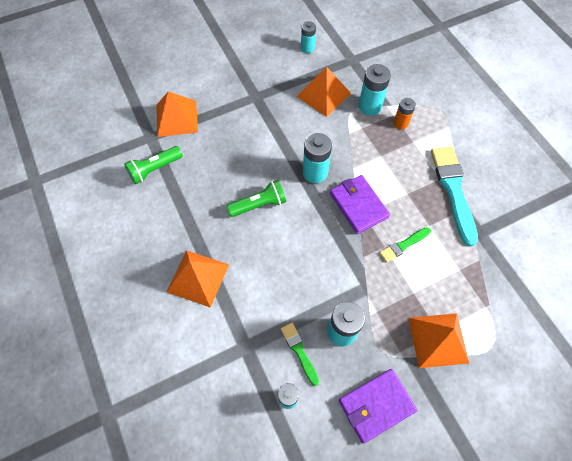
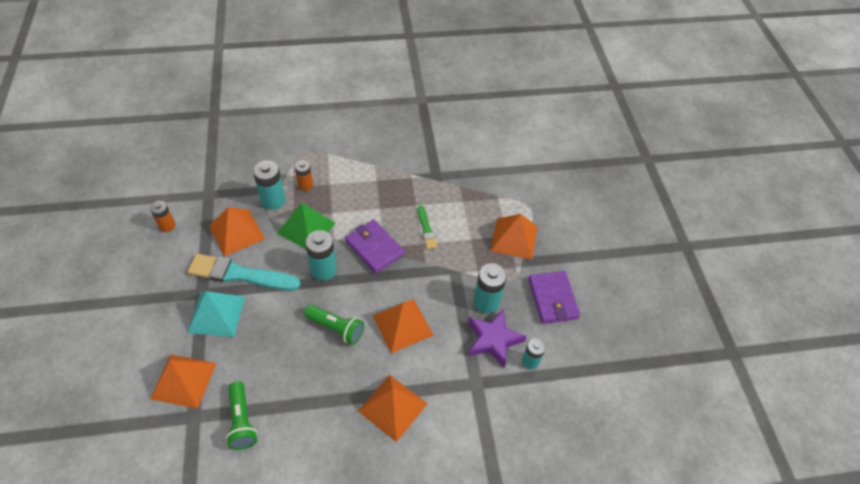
camera: 75 degrees left, 10 degrees down
(240, 114) = (216, 314): none -> turquoise pyramid
(259, 204) = (336, 328): green flashlight -> green flashlight turned 120 degrees clockwise
(283, 259) = (403, 325): none -> orange pyramid
(299, 351) = (493, 340): green brush -> purple star
(307, 48) = (167, 226): turquoise battery -> orange battery
(353, 142) = (306, 228): none -> green pyramid
(358, 205) = (374, 248): purple wallet -> purple wallet turned 60 degrees clockwise
(453, 190) = (391, 176): turquoise brush -> turquoise brush (240, 274)

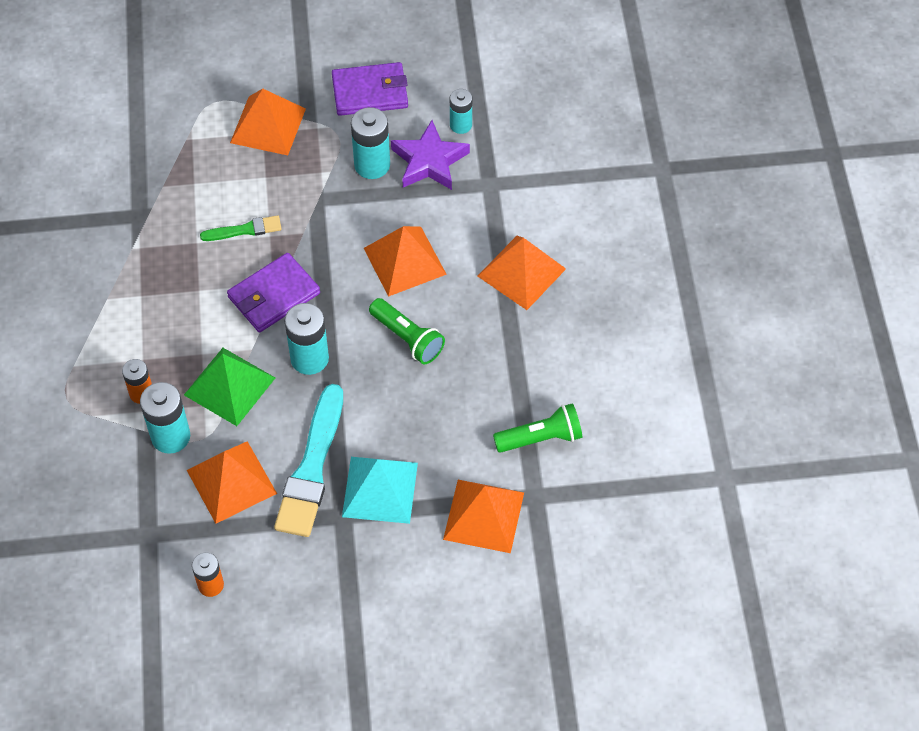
camera: 85 degrees left, 5 degrees up
(336, 328) = (407, 338): green flashlight -> green flashlight turned 105 degrees clockwise

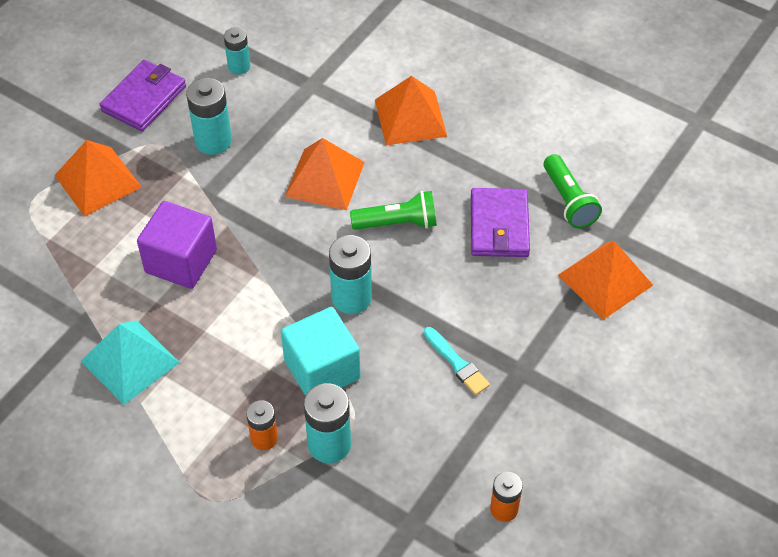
camera: 50 degrees left, 5 degrees down
(229, 386) = (322, 369): green pyramid -> turquoise cube
(231, 481) = (416, 428): orange pyramid -> none
(245, 230) = (181, 261): green brush -> purple cube
(273, 295) = (265, 283): purple wallet -> purple wallet (499, 226)
(312, 468) = (456, 363): turquoise brush -> turquoise brush, size x0.51
(380, 489) = (520, 331): turquoise pyramid -> turquoise pyramid (130, 361)
(429, 161) = (250, 105): purple star -> none
(541, 438) = (568, 201): green flashlight -> green flashlight turned 135 degrees clockwise

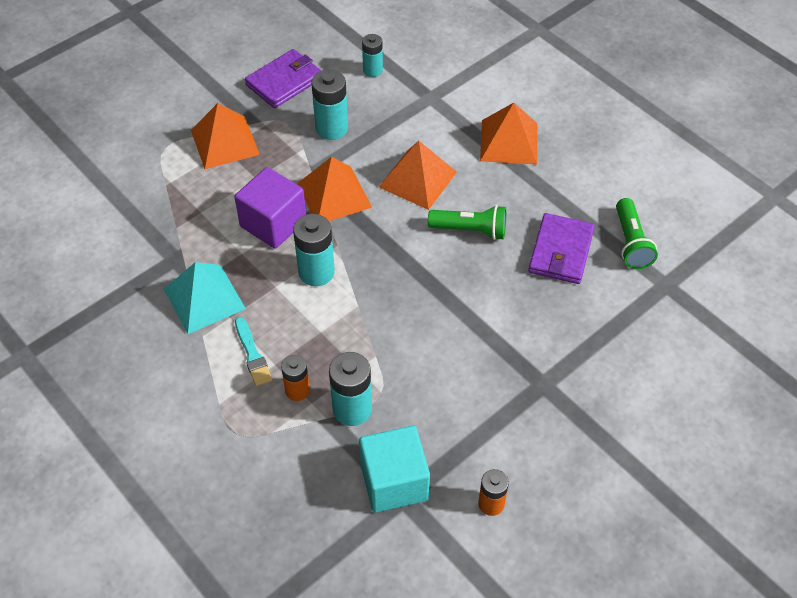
camera: 15 degrees right, 0 degrees up
(322, 369) = (365, 342): turquoise cube -> turquoise cube (394, 482)
(351, 298) = (410, 286): turquoise battery -> turquoise battery (316, 272)
(456, 363) = (486, 364): turquoise brush -> turquoise brush (252, 354)
(605, 280) = (644, 320): orange pyramid -> orange pyramid (334, 195)

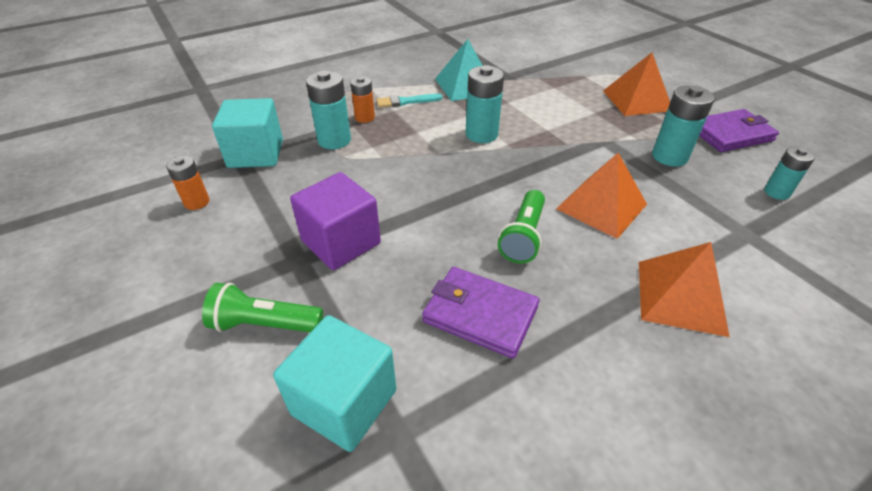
camera: 100 degrees right, 10 degrees down
(273, 223) = (540, 117): purple cube -> purple cube (341, 242)
(284, 82) = (730, 134): purple wallet -> purple wallet turned 75 degrees counterclockwise
(334, 195) = (575, 150): orange pyramid -> none
(631, 243) = (485, 405): green flashlight -> green flashlight (264, 324)
(656, 316) = (344, 402): none -> turquoise cube

